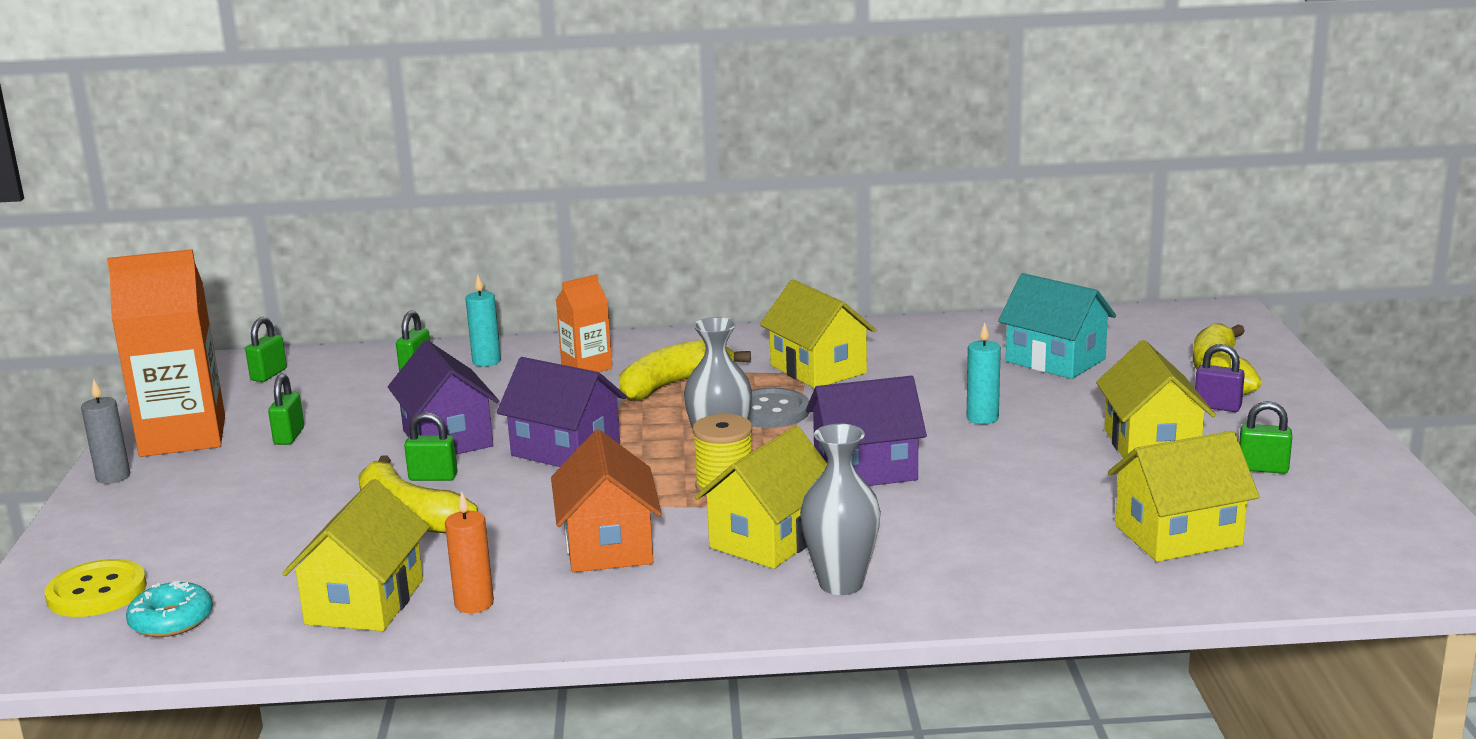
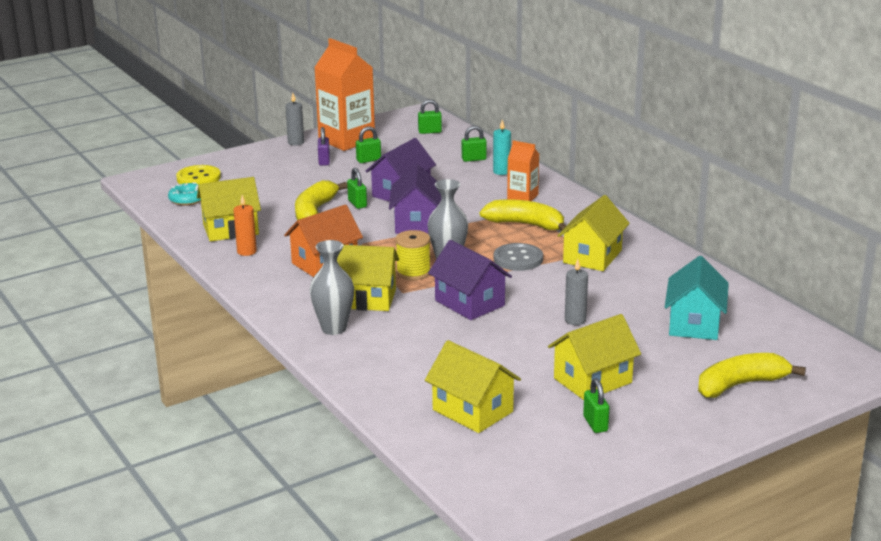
camera: 60 degrees right, 5 degrees up
(982, 418) = (575, 320): turquoise candle -> grey candle
(1217, 407) = (680, 393): purple padlock -> purple padlock (324, 161)

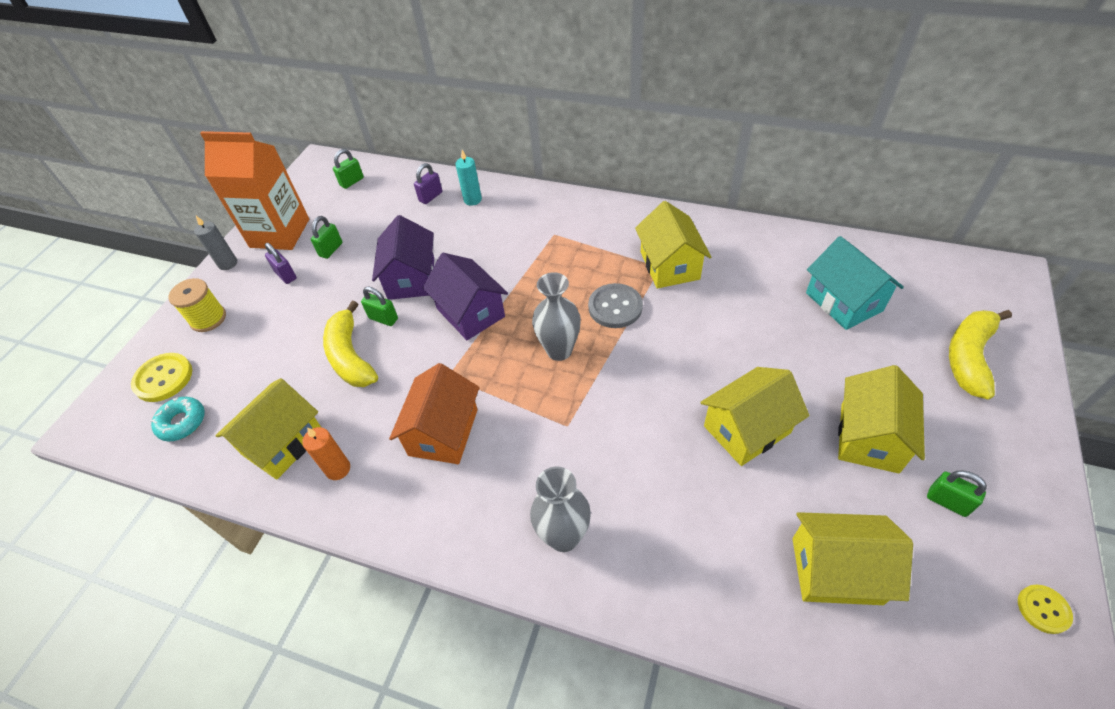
camera: 35 degrees left, 25 degrees up
(365, 299) = (543, 462): yellow house -> yellow house (747, 429)
(413, 272) = (545, 388): yellow spool -> yellow spool (208, 319)
(469, 303) = (645, 399): purple house -> none
(474, 159) = (431, 197): green padlock -> purple padlock
(522, 197) = (526, 222): orange carton -> none
(525, 224) = (569, 257): yellow banana -> none
(575, 320) = (756, 360): grey candle -> none
(576, 481) = (1043, 609): none -> yellow button

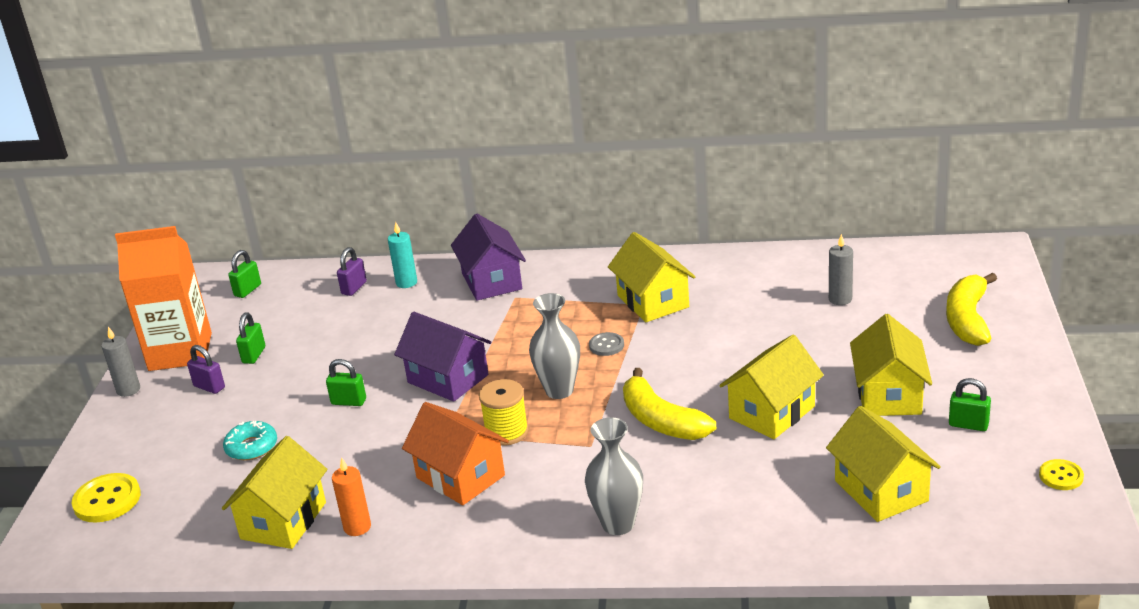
camera: 15 degrees left, 20 degrees down
(182, 422) = (153, 529): turquoise donut -> turquoise donut (251, 447)
(208, 319) = (132, 441): yellow spool -> yellow spool (506, 432)
(350, 356) = (326, 439): yellow banana -> yellow banana (661, 421)
(411, 278) = (365, 363): purple house -> purple house (491, 281)
(443, 432) = (460, 476): orange house -> orange house turned 45 degrees counterclockwise
(615, 307) = (606, 345): grey button -> grey button, size x0.59
(836, 570) = (881, 491): yellow house -> yellow house turned 75 degrees clockwise
(843, 302) = (840, 299): turquoise house -> grey candle

